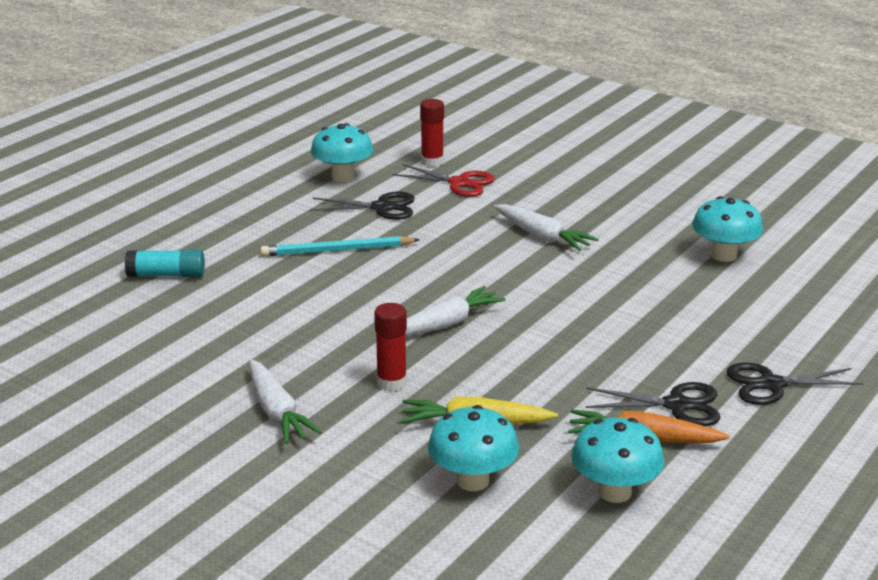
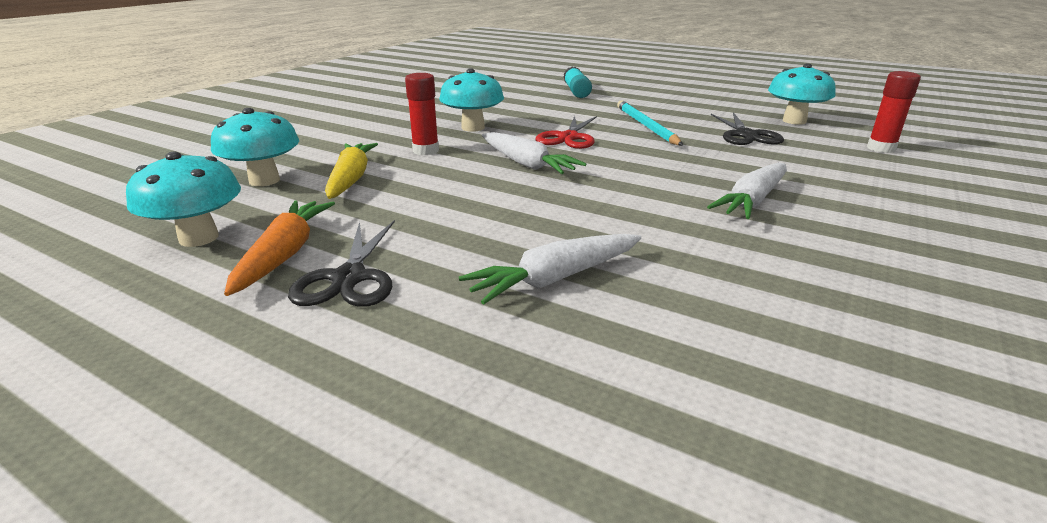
camera: 85 degrees right, 0 degrees up
(277, 412) = (391, 124): white carrot -> white carrot (555, 279)
(459, 183) = (844, 160): red scissors -> red scissors (568, 137)
(724, 255) = (823, 340): turquoise mushroom -> turquoise mushroom (473, 128)
(771, 384) = (382, 363): black scissors -> none

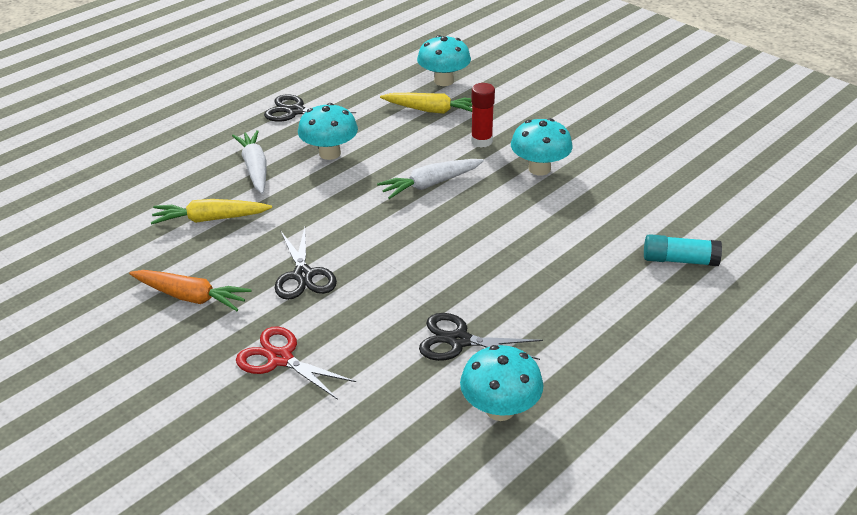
camera: 105 degrees right, 10 degrees up
(199, 238) = (365, 70): turquoise mushroom -> turquoise mushroom (330, 153)
(284, 254) = (331, 94): orange carrot -> orange carrot (191, 297)
(568, 137) = (492, 218): red scissors -> red scissors (280, 358)
(646, 126) = (513, 277): turquoise pencil -> none
(721, 287) = (210, 219): none -> yellow carrot
(752, 201) = (303, 275): white carrot -> black scissors
(881, 148) = (377, 430): red glue stick -> none

